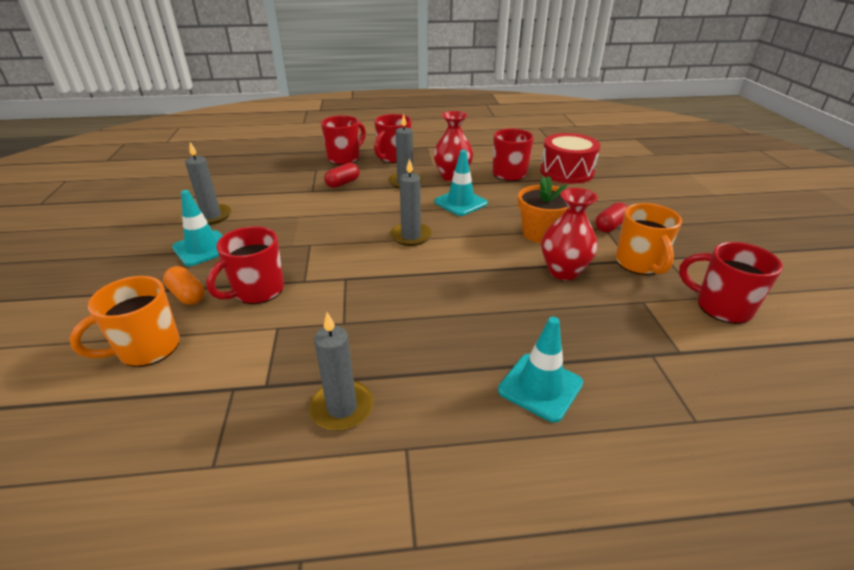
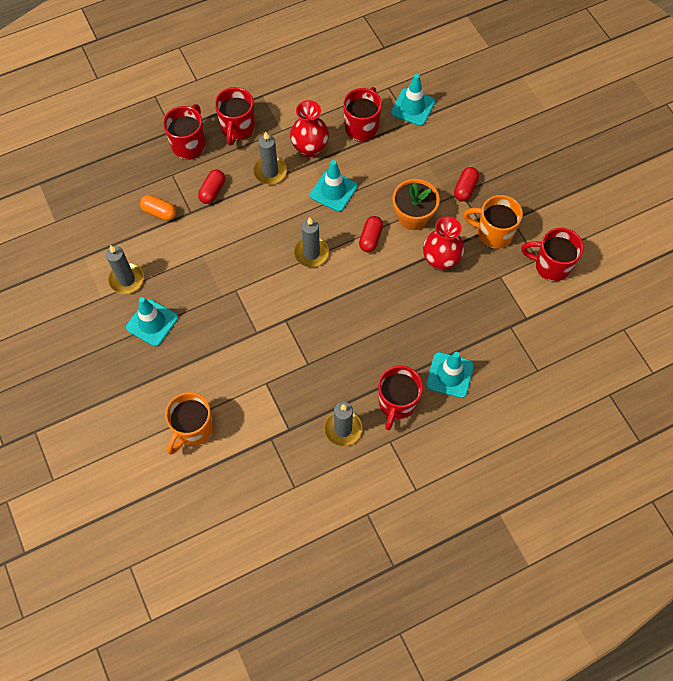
camera: 20 degrees left, 30 degrees up
(187, 295) = (181, 375): orange capsule -> orange capsule (159, 212)
(257, 291) = (229, 354): red mug -> red mug (397, 403)
(484, 239) = (370, 238): none -> red capsule
(566, 172) = (412, 107): red drum -> turquoise traffic cone
(639, 264) = (493, 233): orange mug -> orange mug turned 135 degrees clockwise

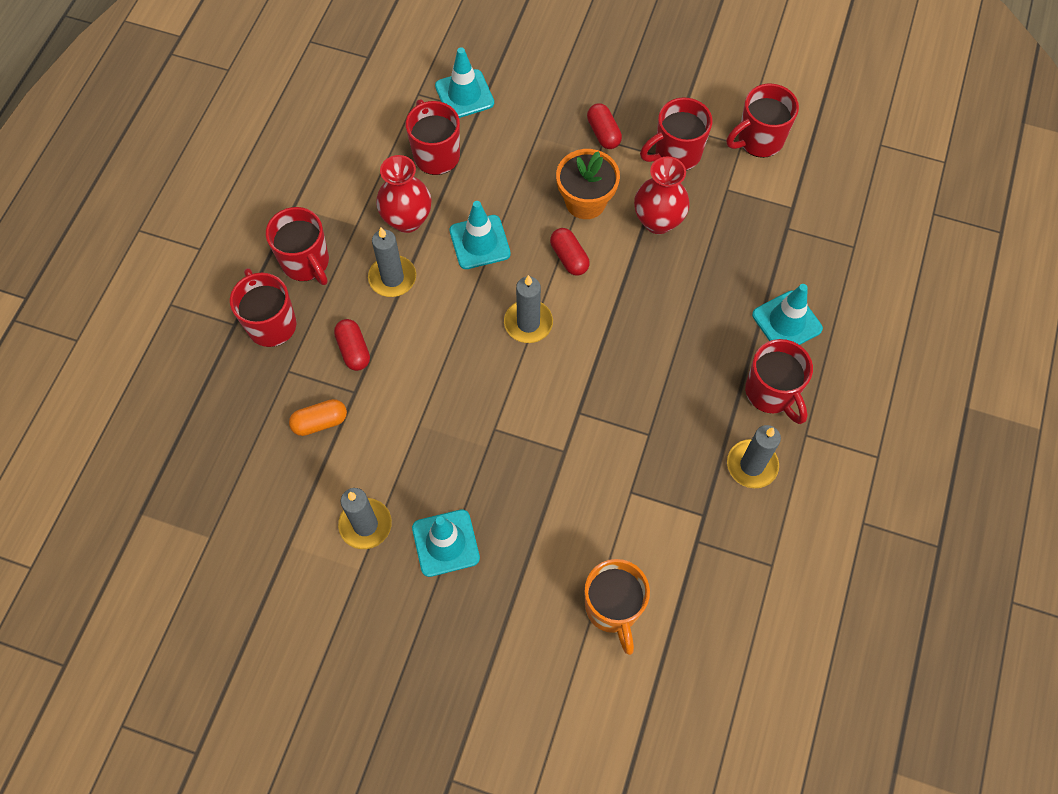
camera: 45 degrees left, 0 degrees up
(493, 233) = (676, 154): orange mug -> red mug

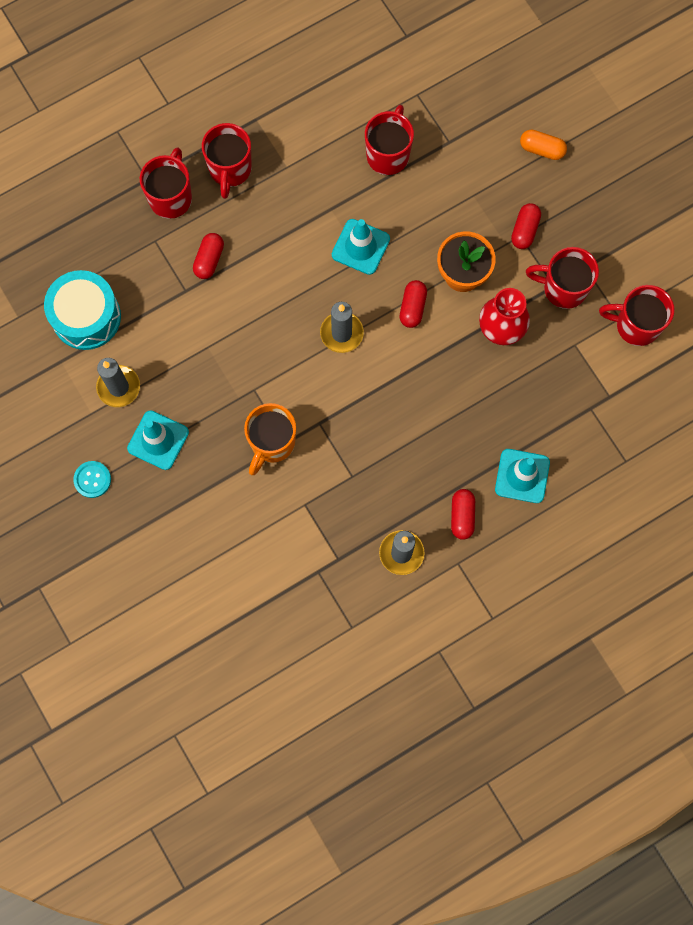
camera: 40 degrees right, 10 degrees up
(279, 485) = (86, 317): none -> turquoise drum
(320, 422) = (146, 294): orange capsule -> orange capsule (542, 149)
(392, 278) = (278, 227): grey candle -> none
(407, 220) = (325, 190): red vase -> none
(414, 630) = (92, 479): none -> turquoise button
(464, 94) = (450, 121): turquoise traffic cone -> none
(613, 608) = (225, 568): orange mug -> orange mug (272, 443)
(771, 393) = (462, 516): red mug -> red capsule

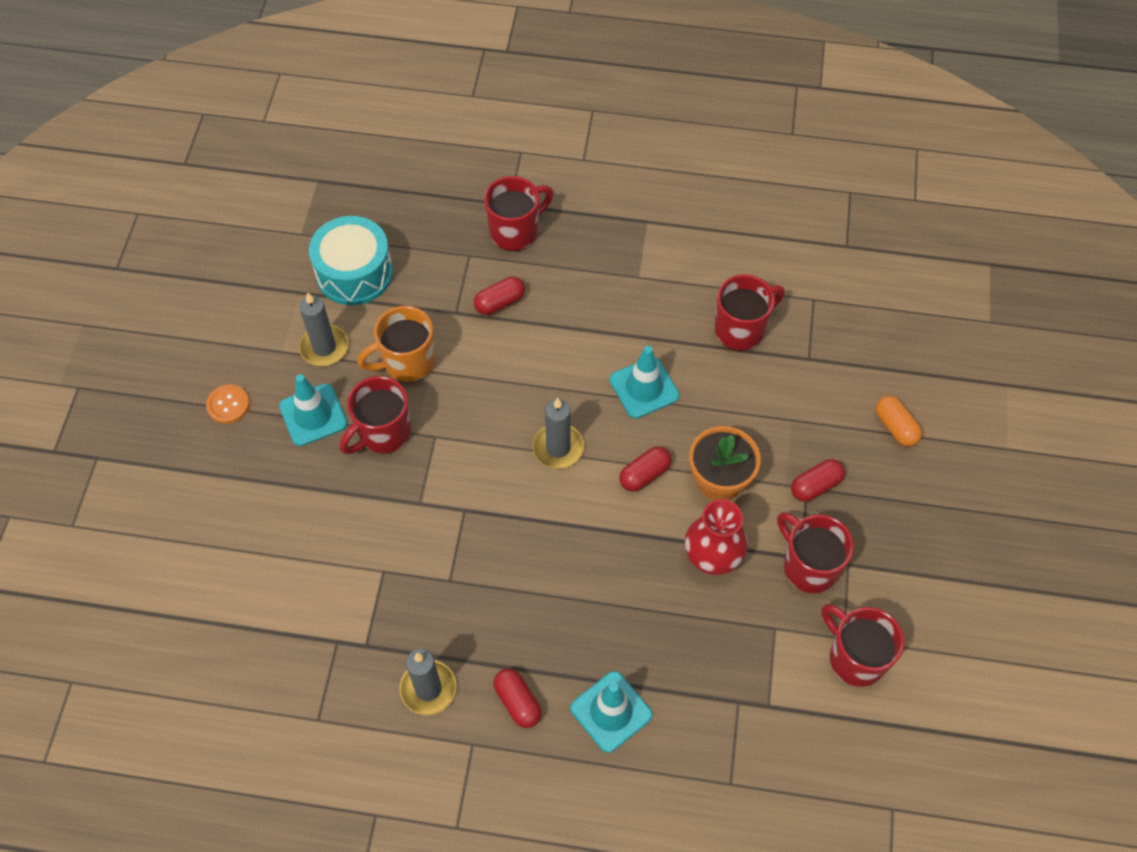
camera: 40 degrees right, 15 degrees down
(92, 479) = (228, 405): turquoise button -> orange button
(230, 170) = (586, 245): red mug -> red mug (383, 433)
(272, 443) = (406, 494): orange mug -> orange mug (407, 362)
(462, 516) = (517, 702): red capsule -> red capsule turned 75 degrees counterclockwise

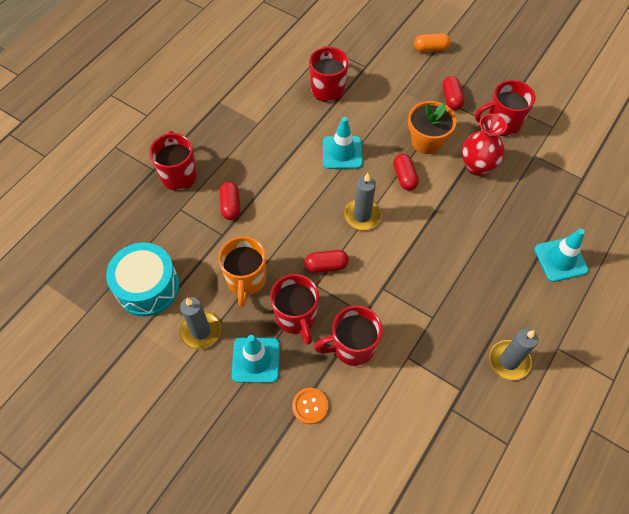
camera: 65 degrees left, 0 degrees up
(228, 405) = (213, 420): orange button -> orange button (310, 406)
(517, 702) = (537, 309): red capsule -> red capsule (326, 265)
(855, 658) = (566, 127): red mug -> red mug (352, 347)

